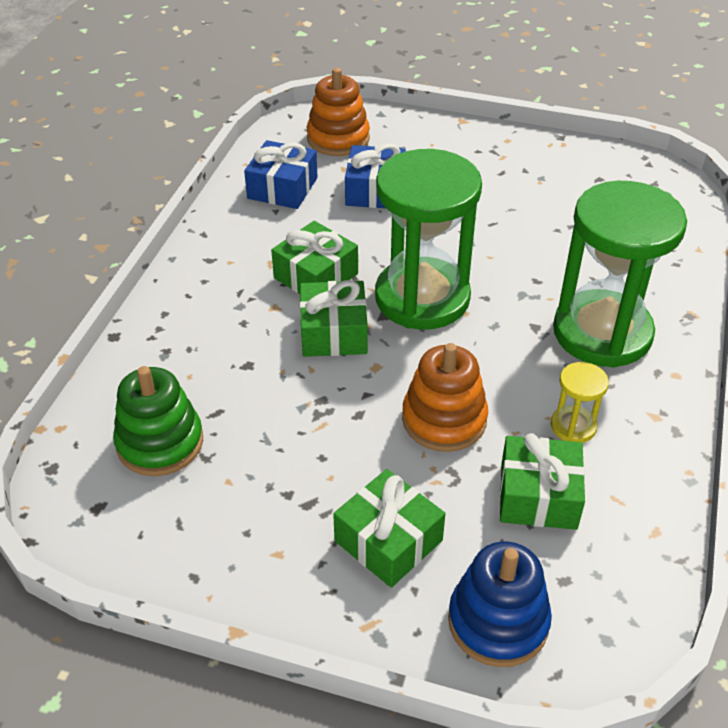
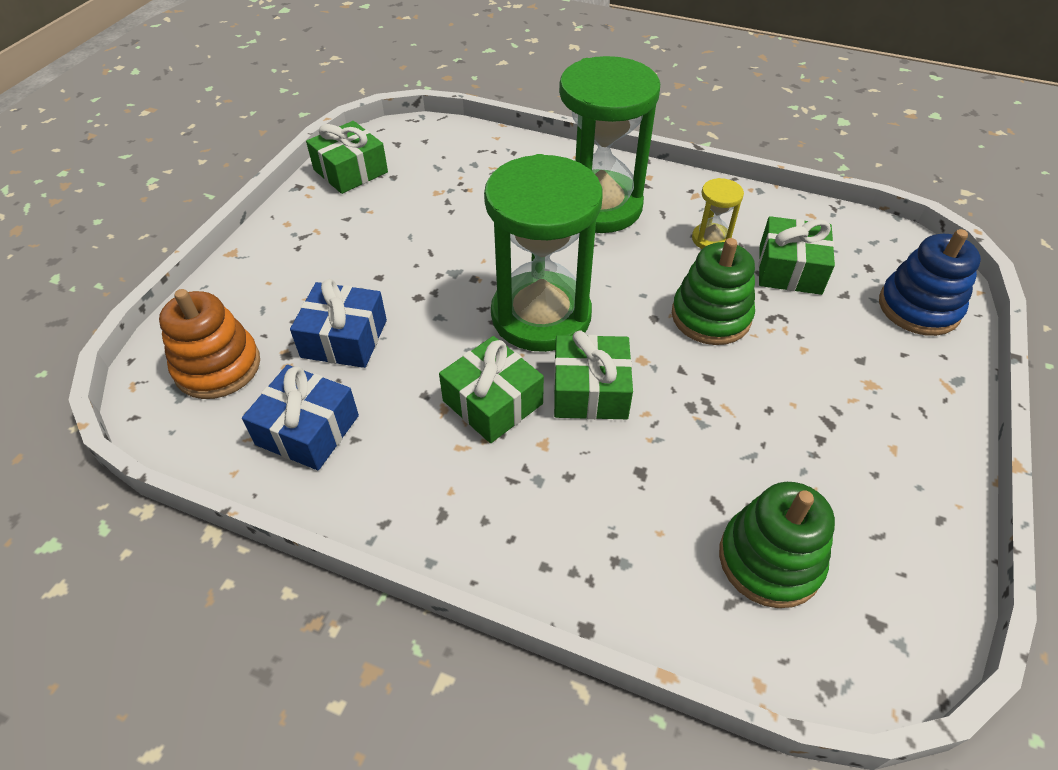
camera: 85 degrees left, 5 degrees up
(388, 540) = (858, 366): green gift -> green gift (350, 171)
(444, 419) = (711, 316): orange stacking toy -> green stacking toy

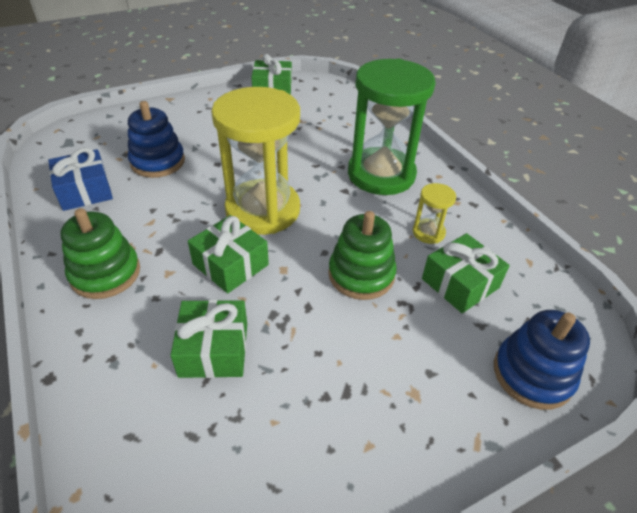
camera: 40 degrees right, 5 degrees down
(218, 367) = (94, 142): orange stacking toy -> none
(344, 338) = (158, 162): blue gift -> blue stacking toy
(493, 402) = (176, 235): green gift -> green gift (214, 349)
(541, 315) = (263, 210): green hourglass -> yellow hourglass
(770, 560) = (186, 435): green stacking toy -> green stacking toy (105, 273)

